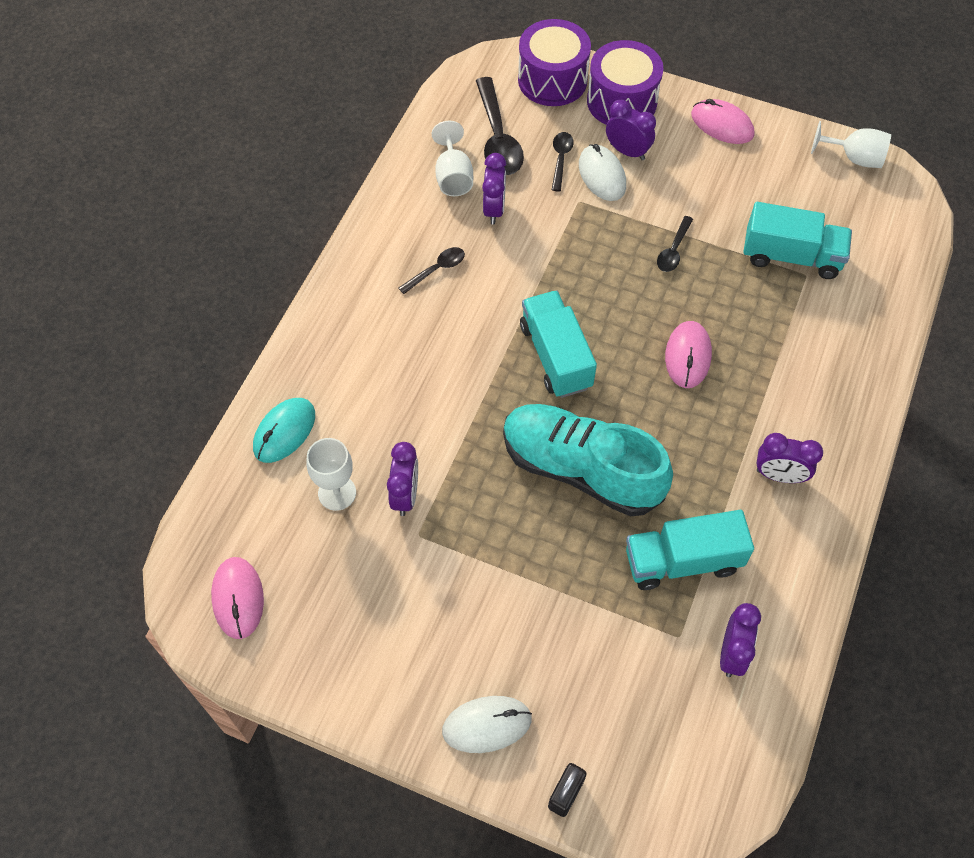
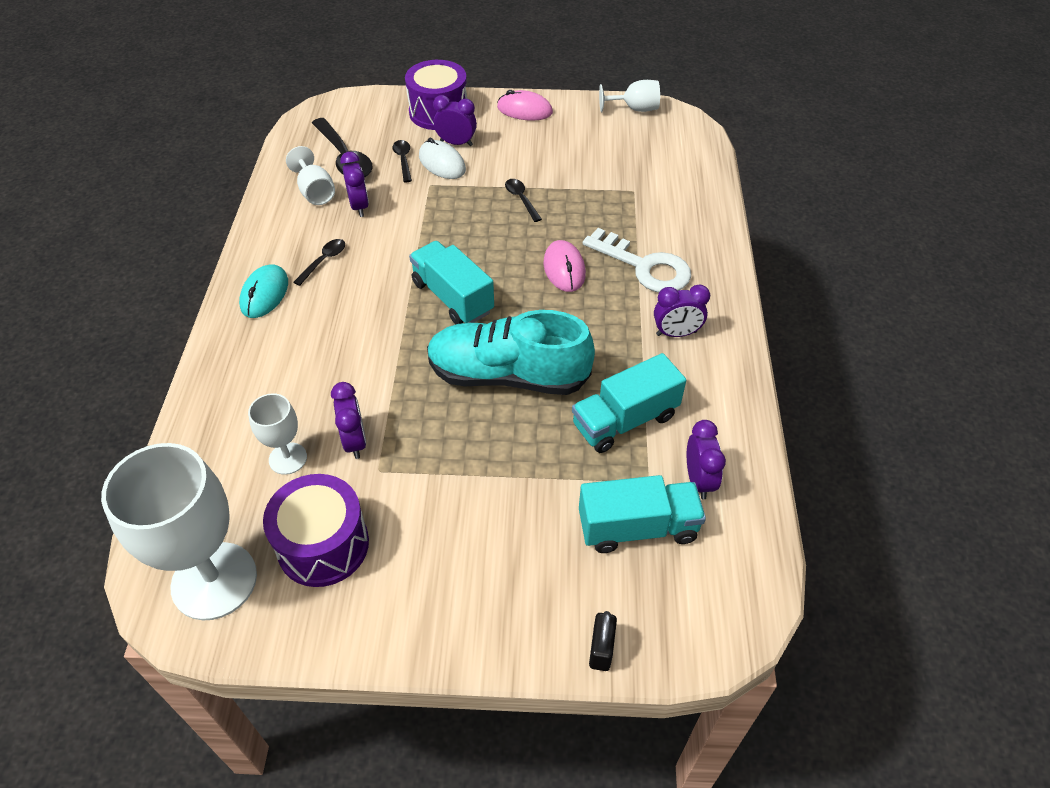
camera: 20 degrees left, 10 degrees down
(238, 598) = (214, 581): pink mouse -> white goblet
(284, 431) = (220, 422): turquoise mouse -> turquoise mouse (264, 294)
(487, 725) = (503, 614): white mouse -> none
(552, 80) = (376, 110): purple drum -> purple drum (323, 545)
(673, 250) = (521, 199): black spoon -> black spoon turned 150 degrees clockwise
(778, 380) = (644, 266): none -> white key
(791, 256) = (616, 181): turquoise truck -> turquoise truck (637, 527)

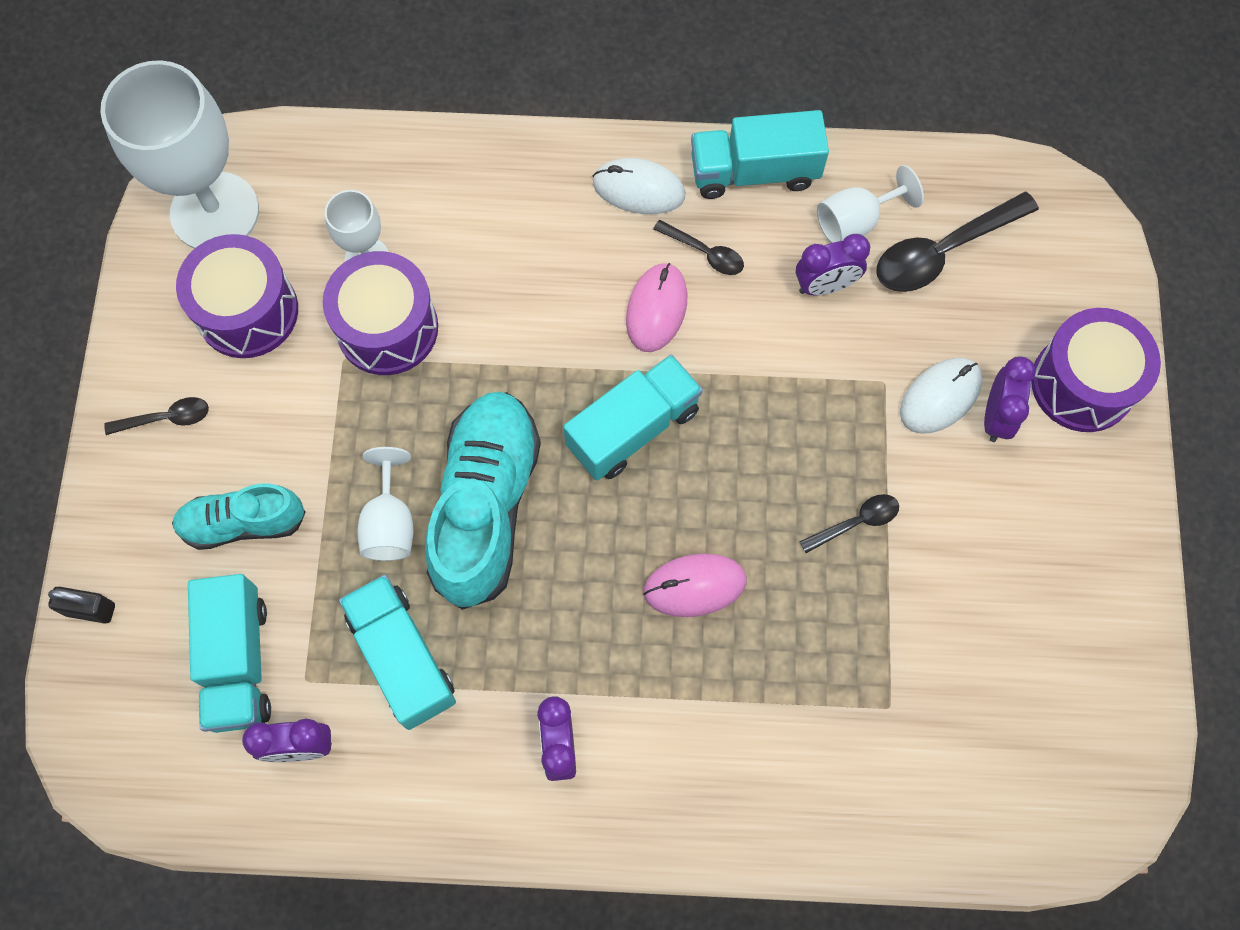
camera: 90 degrees right, 20 degrees up
(264, 294) = (638, 189): turquoise mouse -> white mouse
(266, 236) = (754, 172): none -> turquoise truck
(355, 441) = (387, 328): purple clock -> purple drum
(403, 160) = (943, 338): black spoon -> black spoon (166, 418)
(520, 533) = (243, 523): none -> turquoise shoe
(524, 110) = (1105, 527): pink mouse -> pink mouse (656, 309)
(634, 109) = (1133, 729): white goblet -> white goblet (390, 523)
(644, 266) = (702, 710): white key -> none

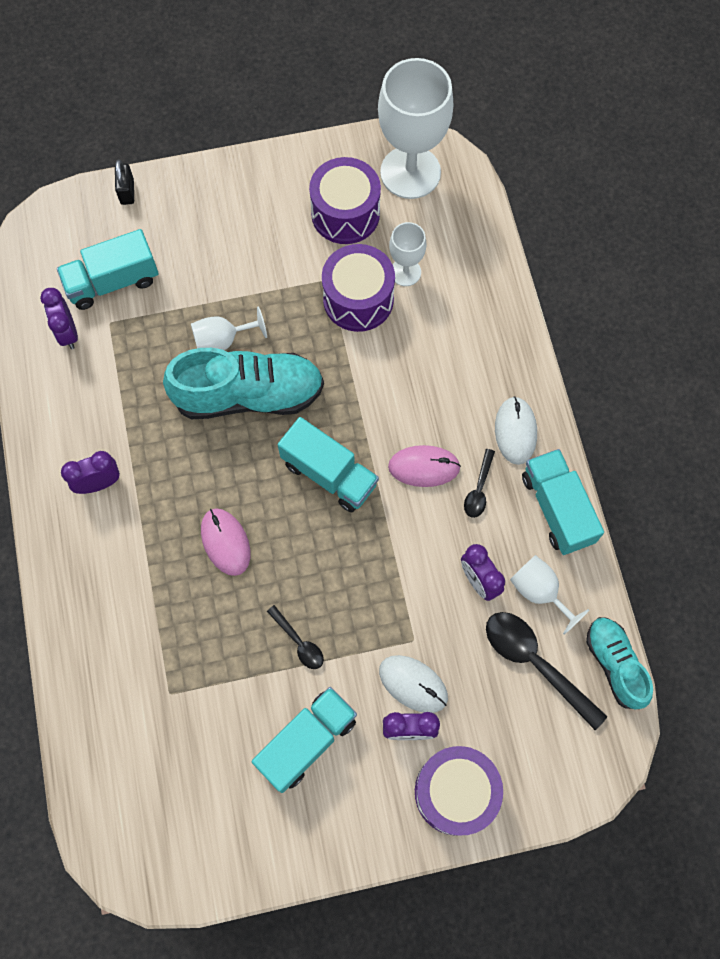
camera: 75 degrees right, 0 degrees up
(166, 418) = (259, 191): black spoon -> none
(243, 523) = (201, 256): turquoise shoe -> turquoise shoe (614, 664)
(402, 658) = (135, 374): turquoise truck -> turquoise truck (307, 741)

